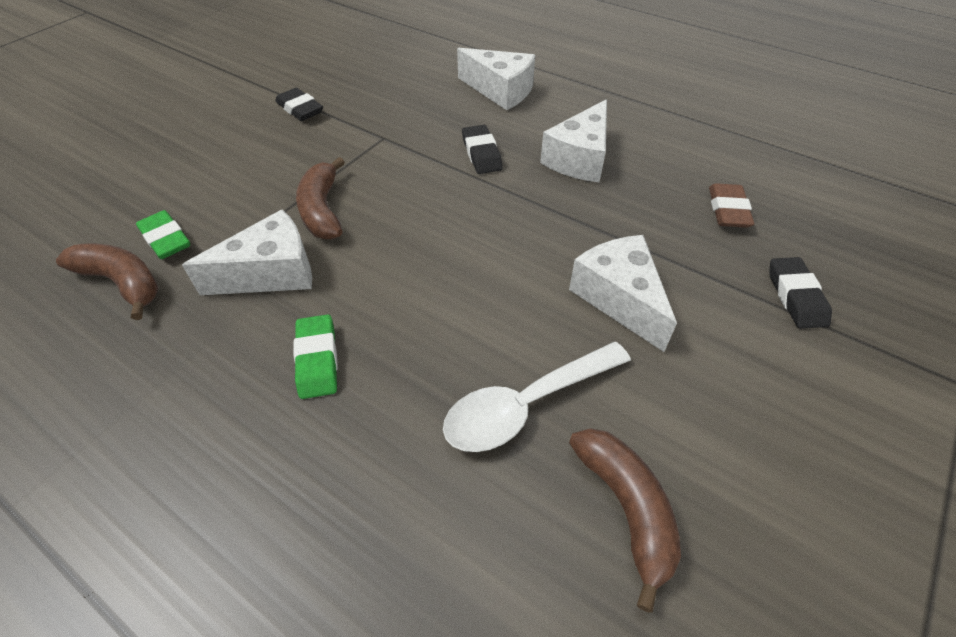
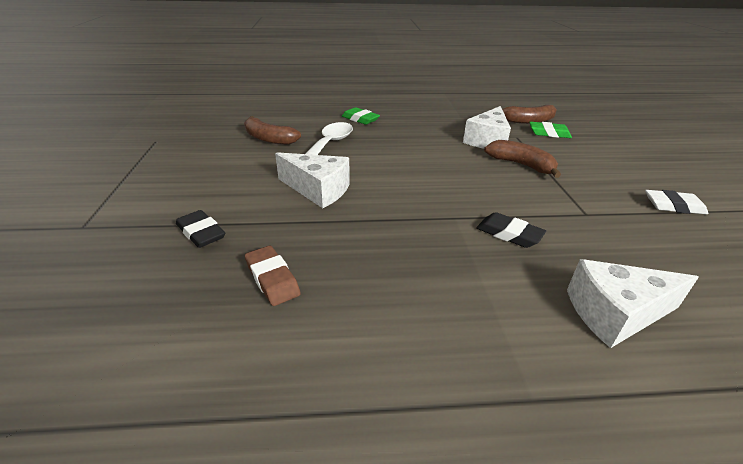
camera: 140 degrees right, 15 degrees down
(300, 109) = (673, 206): black eraser -> white eraser
(317, 360) = (421, 130): green eraser -> green eraser (360, 119)
(579, 158) = (437, 268): white cheese -> none

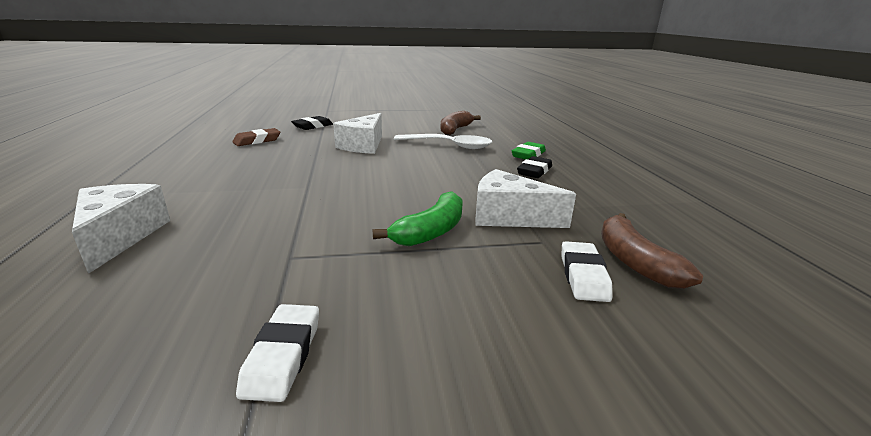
camera: 85 degrees right, 10 degrees down
(509, 234) = (268, 206): black eraser -> black eraser (534, 171)
(521, 165) = (431, 231): brown banana -> green banana
(549, 133) = (583, 276): green eraser -> white eraser

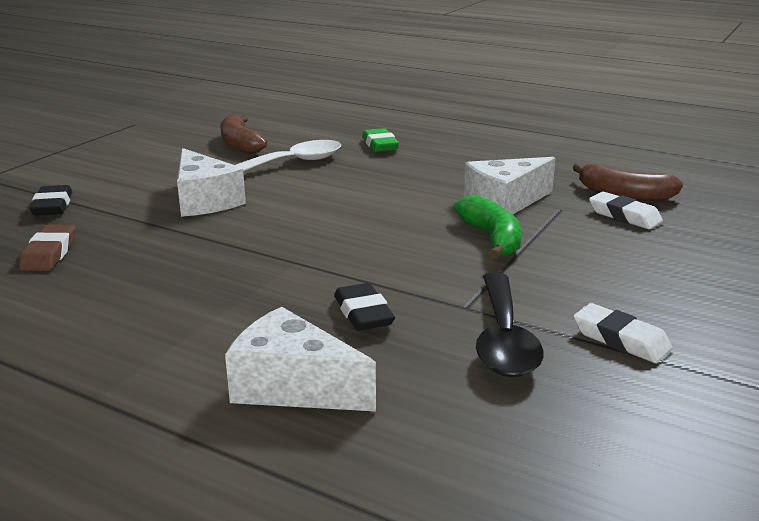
camera: 50 degrees left, 0 degrees up
(241, 290) = (504, 338): none -> black spoon
(534, 171) = (425, 159): black eraser -> black eraser (363, 313)

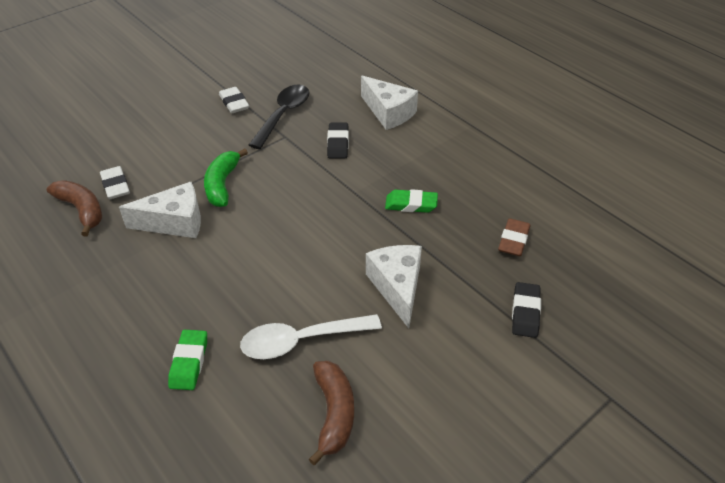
camera: 160 degrees left, 20 degrees up
(205, 263) = (411, 204): none -> green eraser

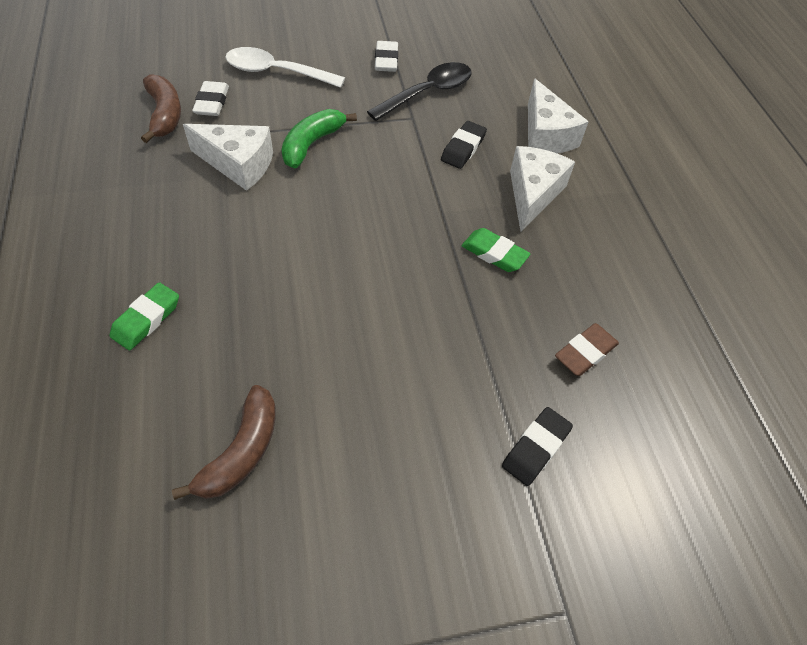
camera: 25 degrees right, 10 degrees up
(301, 341) = (267, 352): white spoon -> white spoon (276, 72)
(397, 287) = (410, 343): white cheese -> white cheese (533, 194)

